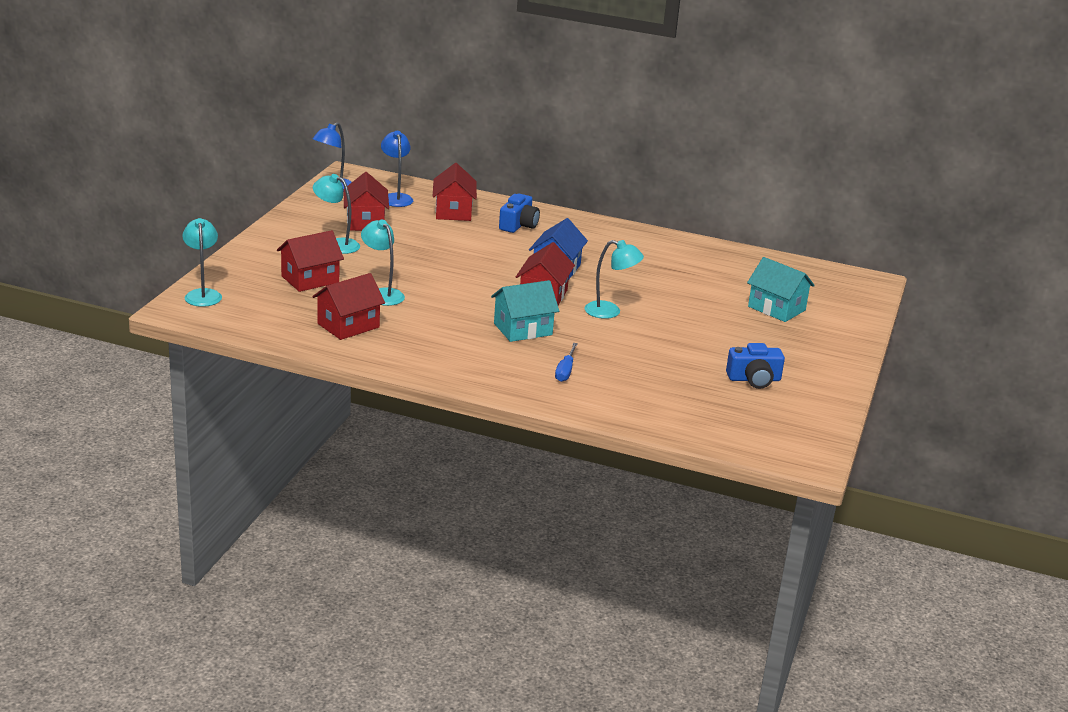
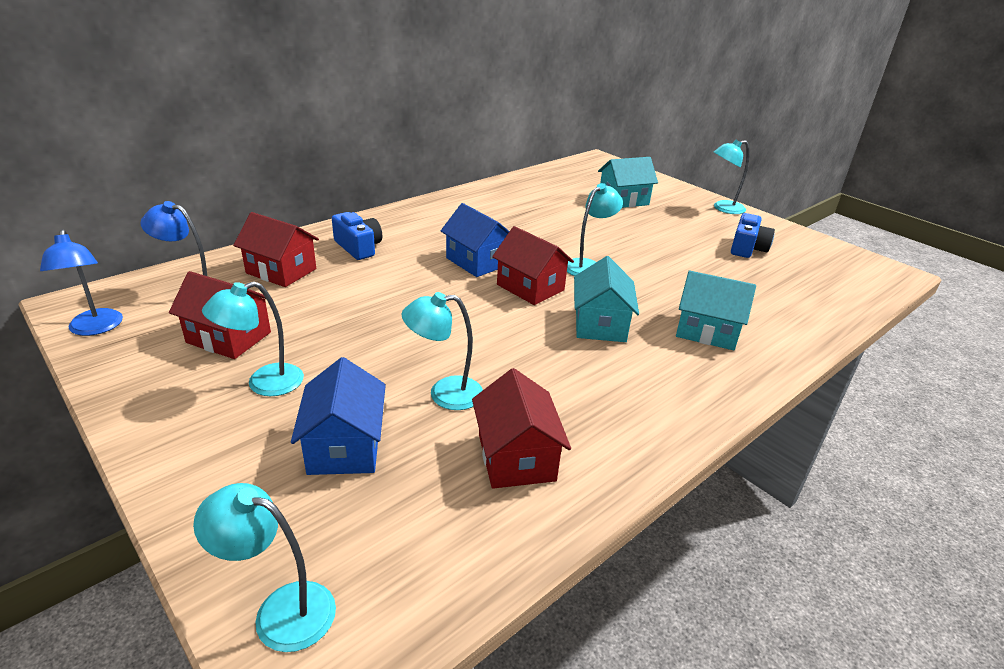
camera: 60 degrees left, 5 degrees up
(310, 279) = (345, 446): red house -> blue house
(565, 371) = (707, 331): blue screwdriver -> turquoise house
(840, 361) = (723, 208): none -> turquoise lamp

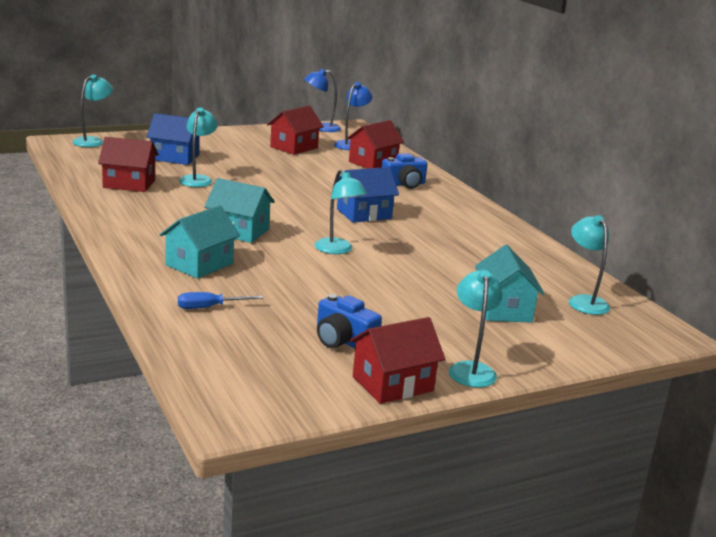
camera: 105 degrees right, 10 degrees down
(264, 383) = (242, 150): turquoise lamp -> turquoise lamp (584, 301)
(530, 287) = (310, 222): red house -> red house (393, 384)
(778, 308) = (209, 307): none -> blue screwdriver

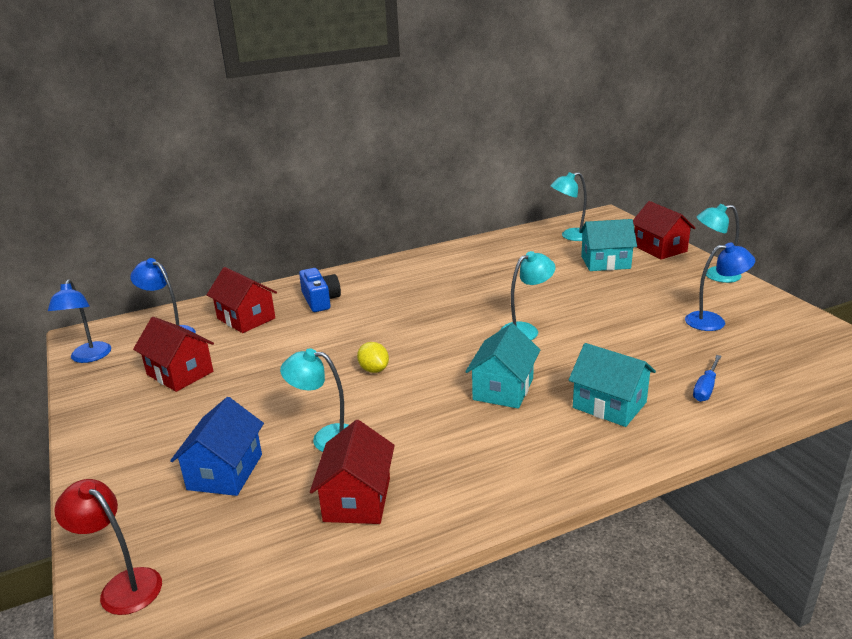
camera: 85 degrees left, 5 degrees up
(93, 141) = (123, 585): turquoise lamp -> red lamp
(209, 307) = (706, 388): blue screwdriver -> blue screwdriver turned 45 degrees clockwise
(282, 195) = (374, 369): none -> yellow lemon
(343, 340) = (713, 321): blue camera -> blue lamp
(364, 214) = (420, 320): blue house -> none
(393, 384) = (764, 301): red house -> red house (659, 248)

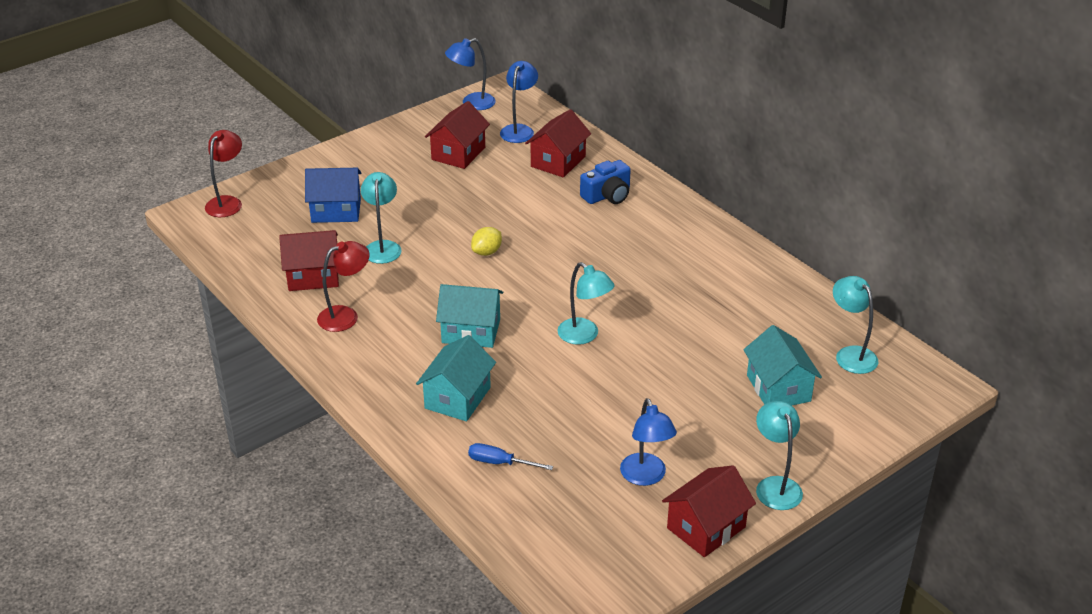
camera: 75 degrees right, 10 degrees up
(450, 475) = (346, 316): none -> red lamp
(659, 248) = (844, 437): red house -> red house (706, 527)

